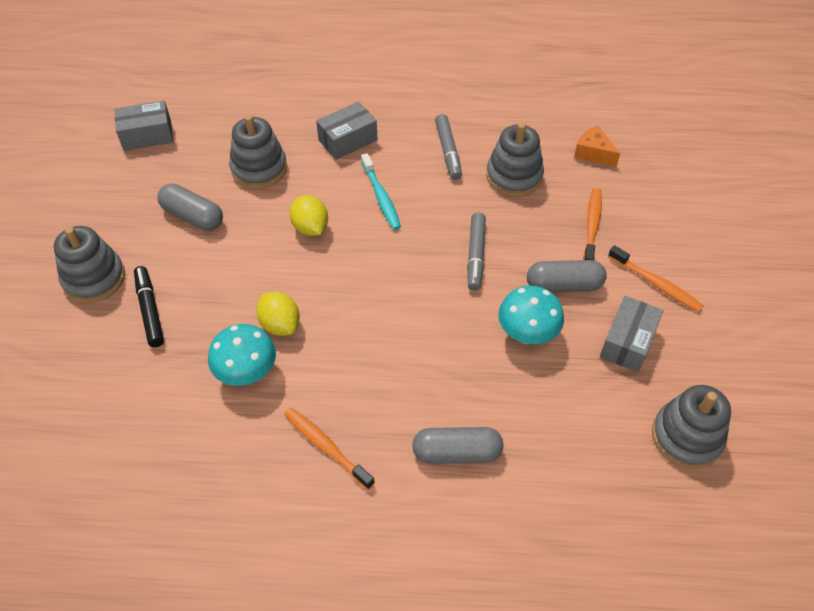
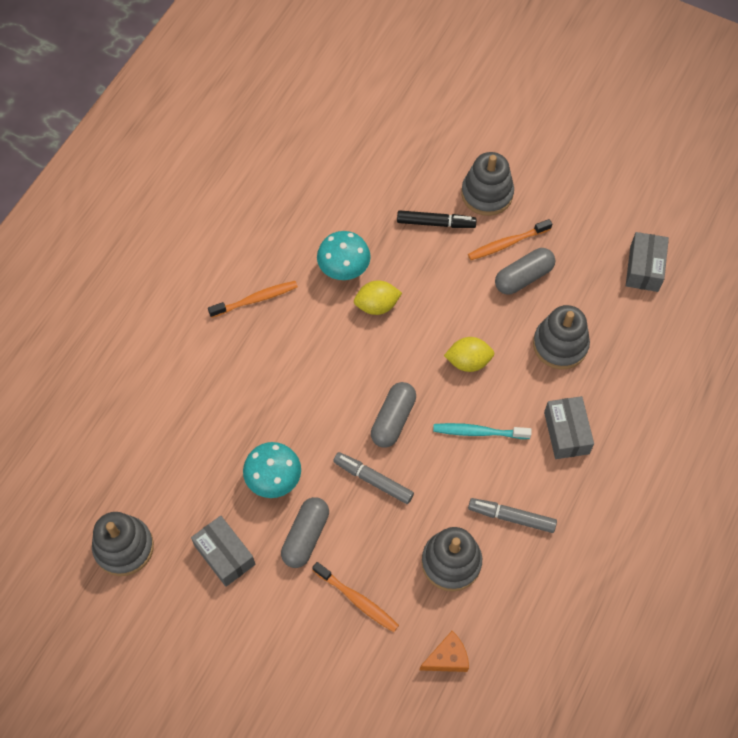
camera: 115 degrees right, 10 degrees up
(457, 452) = (204, 380): grey capsule -> grey capsule (393, 420)
(656, 284) = (267, 617): orange toothbrush -> orange toothbrush (507, 243)

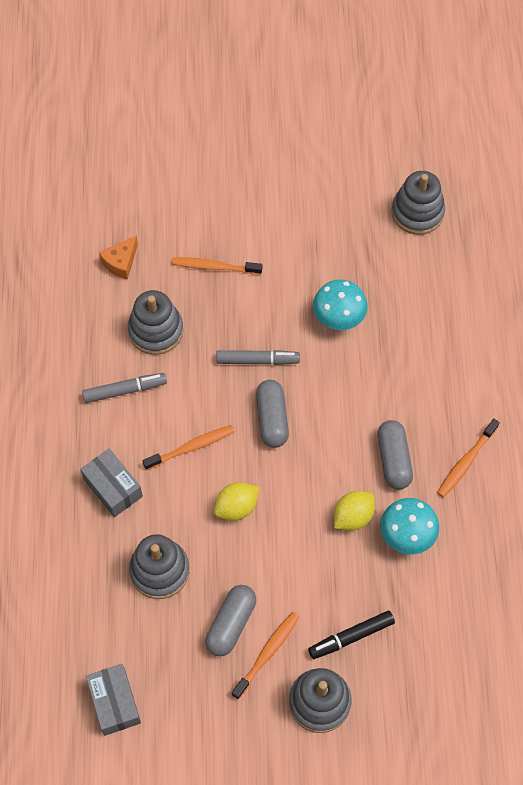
camera: 150 degrees right, 0 degrees up
(225, 555) = (337, 246): grey box -> none
(305, 536) = (284, 290): grey capsule -> grey capsule (393, 459)
(478, 432) = (191, 447): turquoise toothbrush -> orange toothbrush

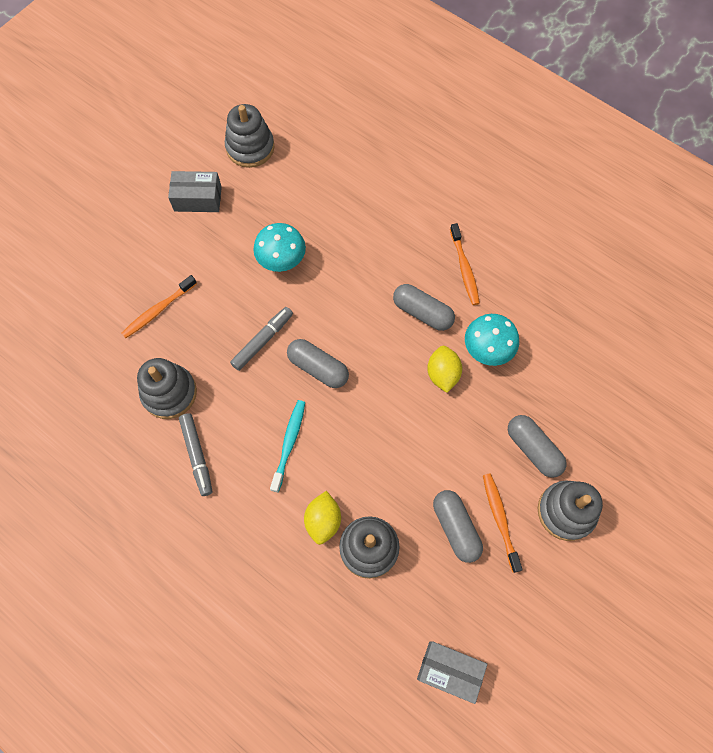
camera: 50 degrees left, 5 degrees up
(113, 488) = (270, 530): grey box -> grey box (198, 199)
(121, 262) = (87, 373): orange cheese -> none
(125, 390) = (197, 455): grey marker -> grey marker turned 135 degrees clockwise
(191, 447) = (289, 443): orange toothbrush -> turquoise toothbrush
(236, 507) = (366, 449): yellow lemon -> yellow lemon (323, 520)
(351, 637) = (533, 449): black marker -> grey capsule

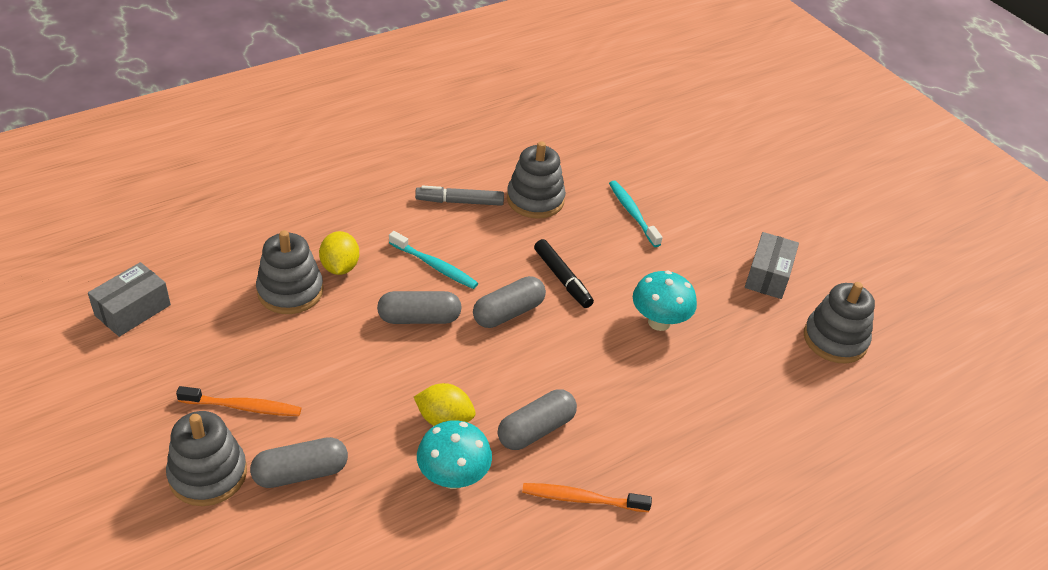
camera: 105 degrees right, 25 degrees down
(158, 310) = (632, 213): orange toothbrush -> turquoise toothbrush
(263, 341) = (562, 279): grey marker -> black marker
(323, 520) = (340, 267): yellow lemon -> yellow lemon turned 60 degrees clockwise
(455, 528) = (262, 365): grey capsule -> grey capsule (419, 318)

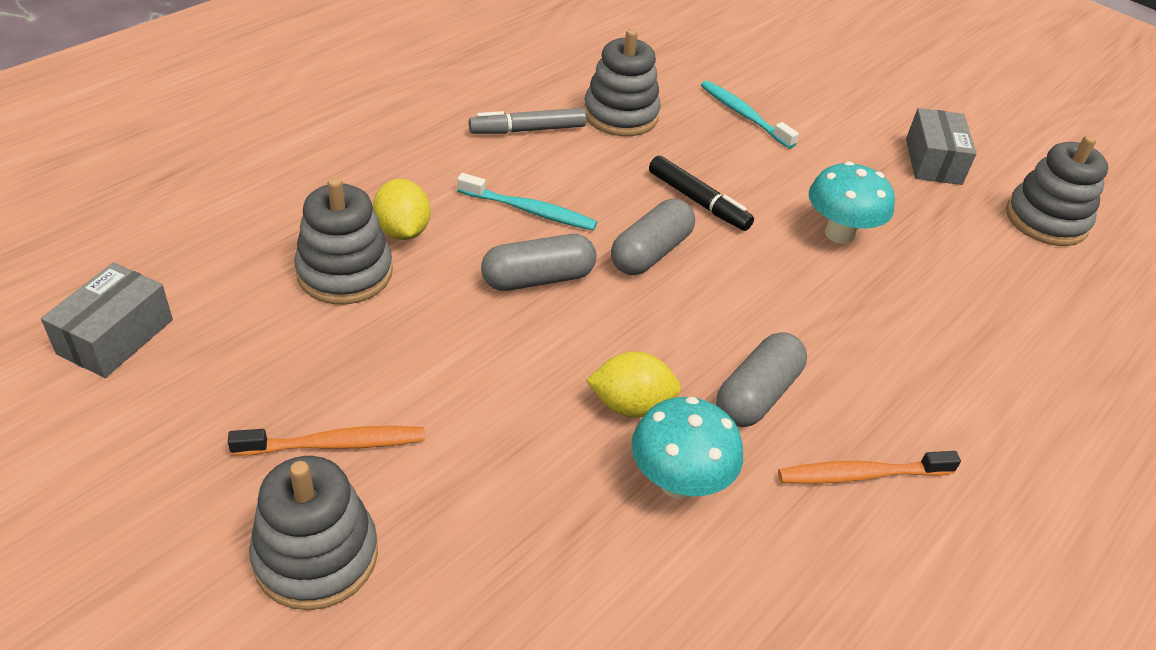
camera: 15 degrees left, 0 degrees up
(300, 473) = (458, 523): grey capsule -> none

